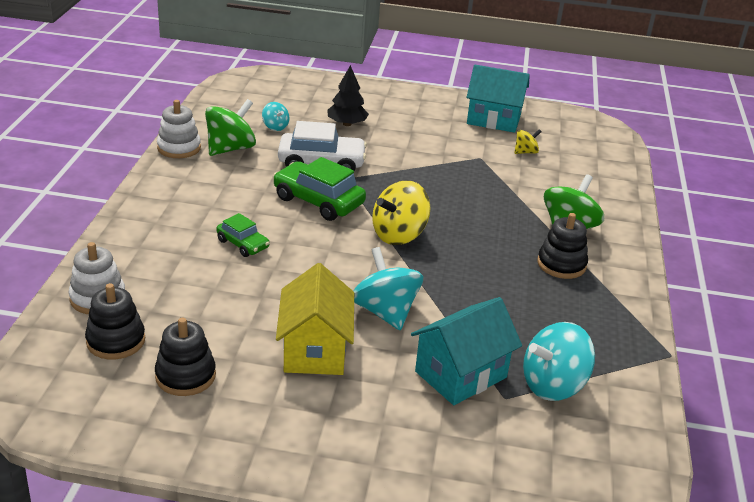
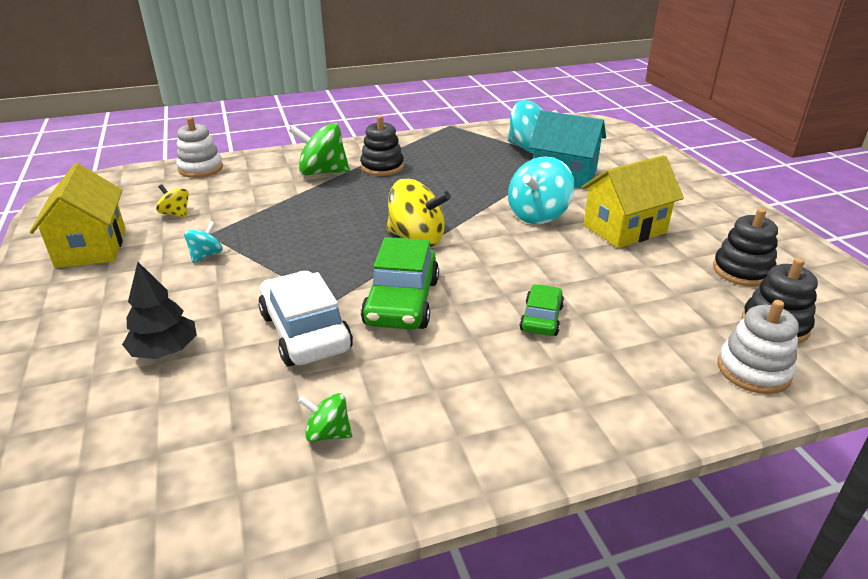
camera: 115 degrees left, 0 degrees up
(179, 148) = (371, 497): white stacking toy -> white stacking toy (201, 168)
(230, 149) = (328, 433): green spinning top -> green spinning top, size x0.52
(275, 127) = (216, 418): turquoise spinning top -> turquoise spinning top (206, 255)
(493, 119) = (91, 247): turquoise house -> yellow house

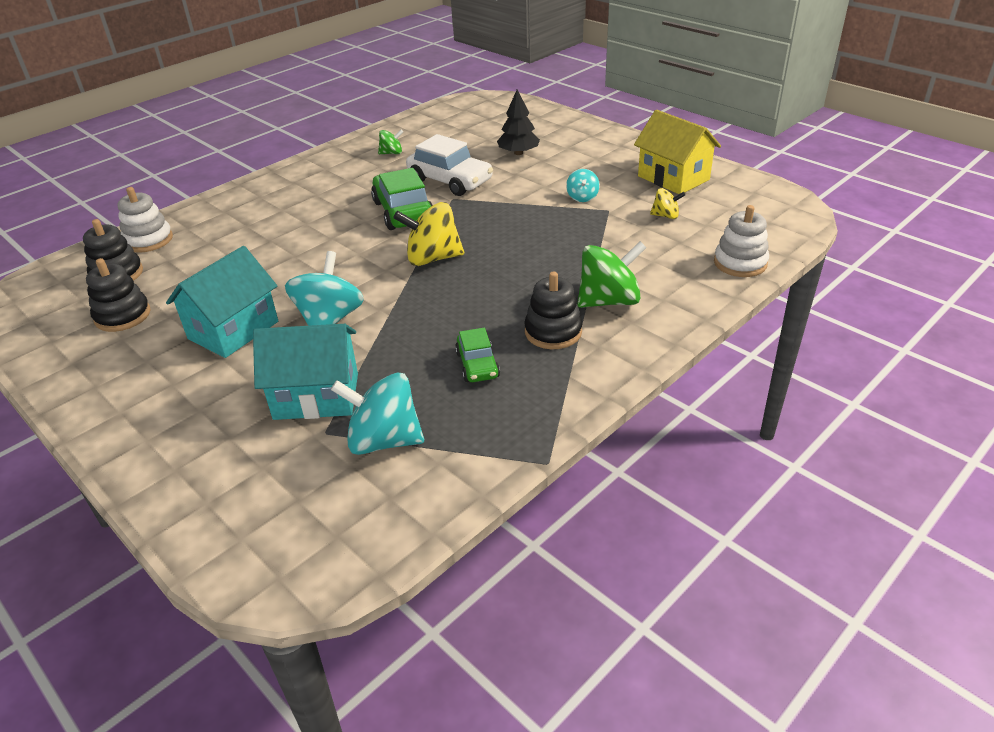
camera: 155 degrees right, 5 degrees up
(541, 318) = (297, 230): green car -> green car (477, 365)
(624, 229) = (233, 330): yellow house -> turquoise house

